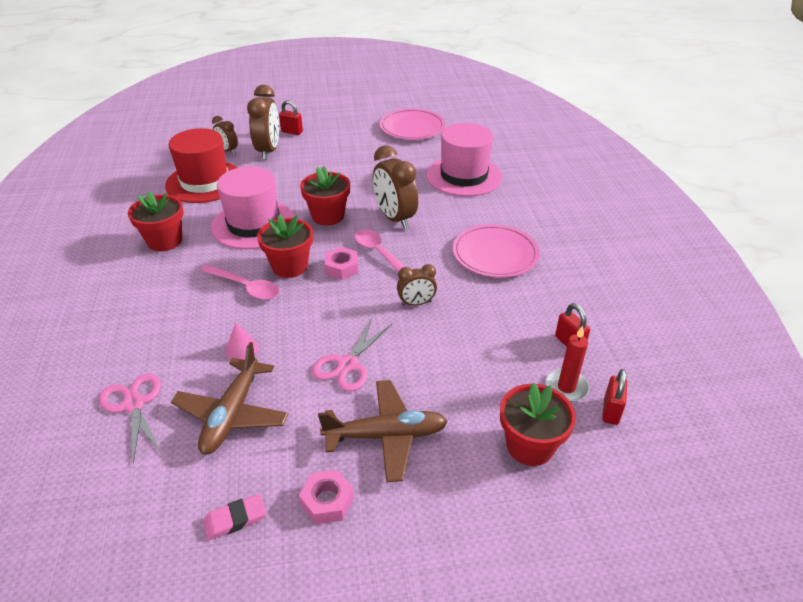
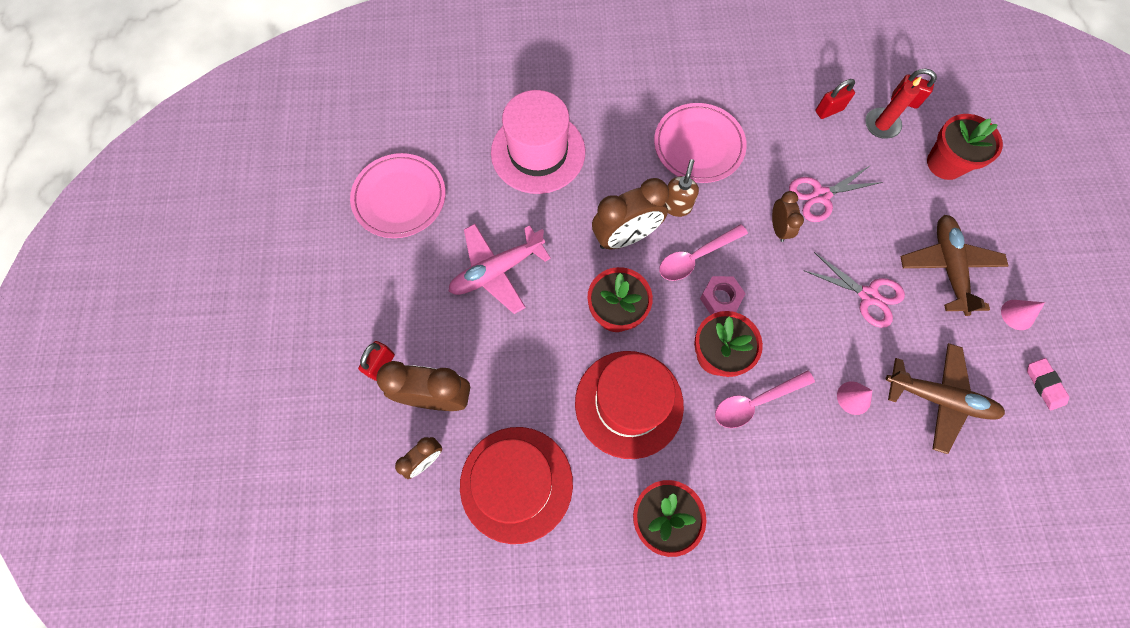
camera: 85 degrees left, 30 degrees up
(134, 404) = (936, 497): pink scissors -> pink scissors (820, 195)
(246, 287) = (755, 402): pink spoon -> pink spoon turned 150 degrees counterclockwise
(254, 224) = (629, 403): pink hat -> red hat
(327, 501) = (1017, 314): pink nut -> pink cone
(360, 165) = (496, 271): none -> pink plane
(429, 243) = (676, 206): none -> brown soap dispenser

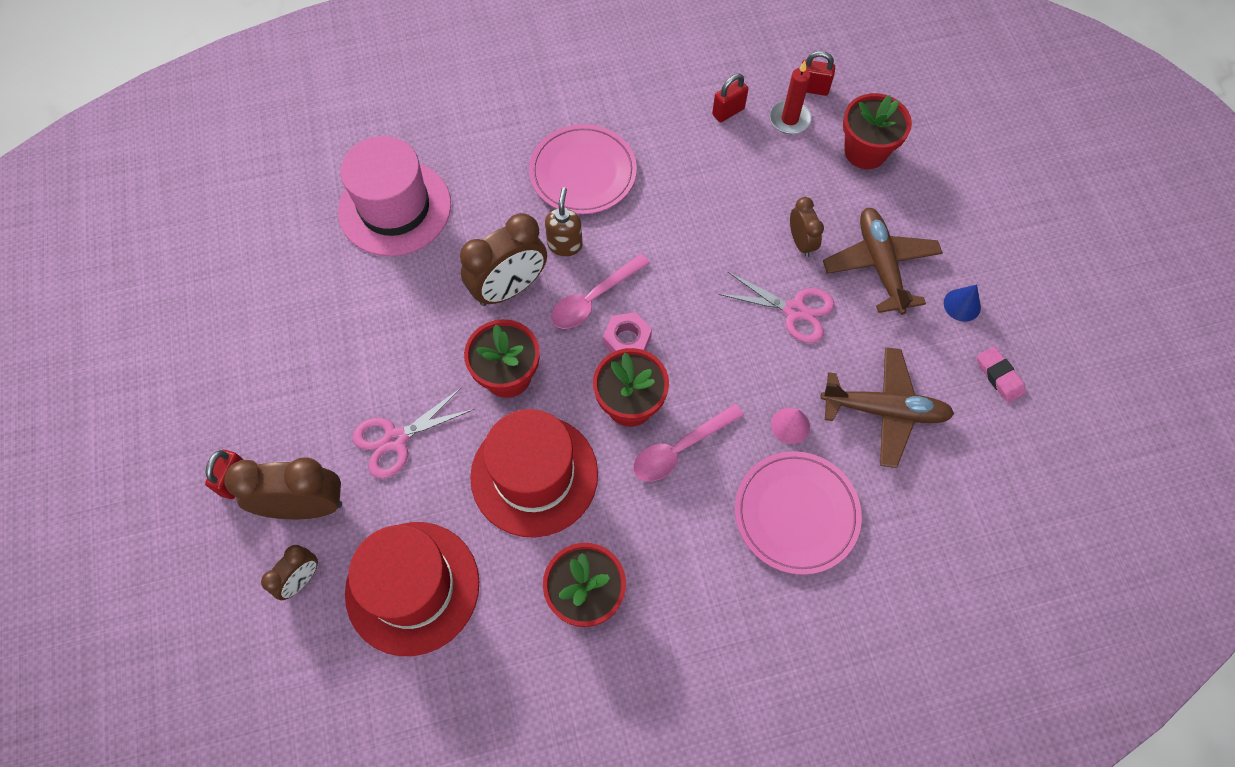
camera: 10 degrees left, 5 degrees down
(399, 198) = (234, 285): pink plate -> pink plate (796, 513)
(496, 271) = (361, 351): pink plane -> none
(778, 228) = (685, 251): brown clock -> brown clock (801, 242)
(820, 195) = (729, 208): pink scissors -> pink scissors (395, 439)
(1017, 314) = (962, 305): pink cone -> blue cone

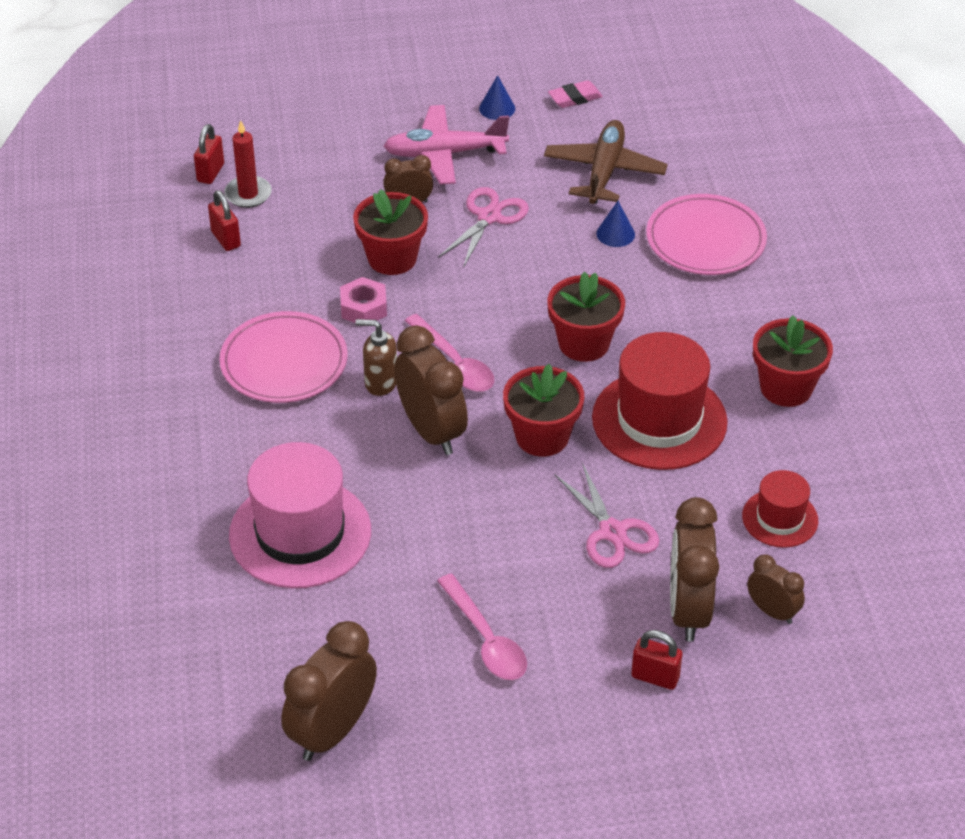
camera: 85 degrees left, 20 degrees down
(201, 252) = (332, 731): none -> brown clock
(412, 587) = (780, 518): red hat -> red hat, size x0.54
(627, 340) = (509, 340): pink nut -> pink nut (363, 308)
(679, 449) = (636, 311): pink spoon -> pink spoon (486, 639)
(790, 425) = (615, 234): pink cone -> blue cone
(865, 151) = (304, 145): red flower pot -> red flower pot (392, 258)
(880, 265) = (444, 154): brown plane -> pink plane

